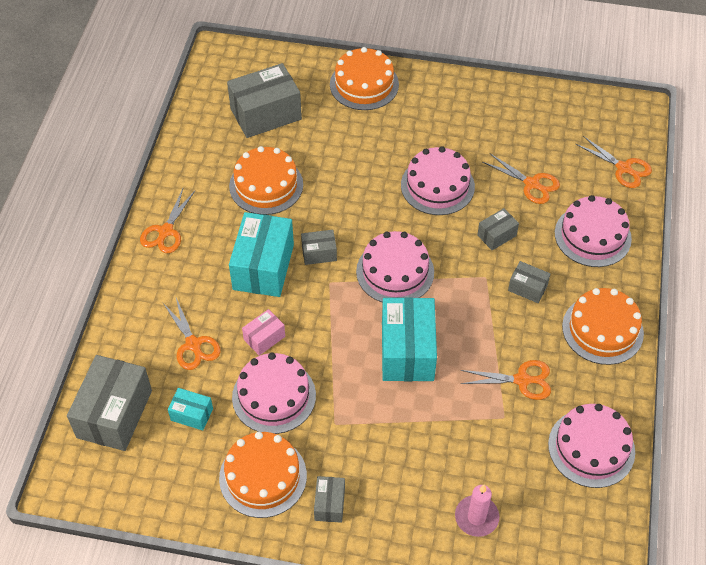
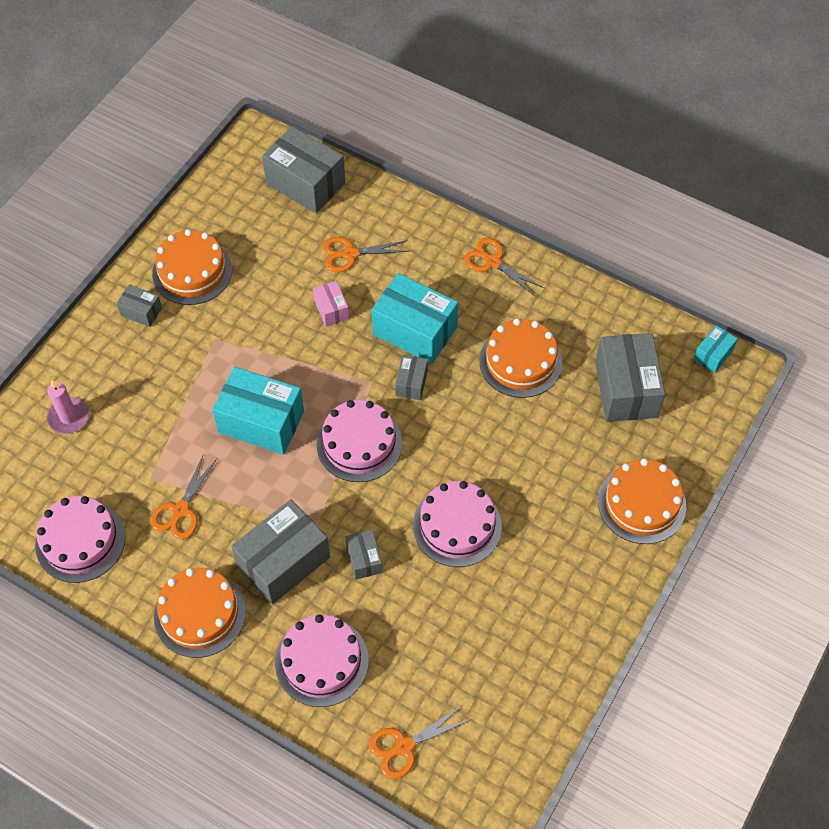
camera: 110 degrees right, 5 degrees up
(192, 414) = (278, 236): turquoise box -> turquoise box (713, 355)
(274, 396) = (266, 300): pink cake -> none
(527, 288) = (283, 561): grey box -> grey box, size x2.01
(532, 184) = (421, 628): orange scissors -> none

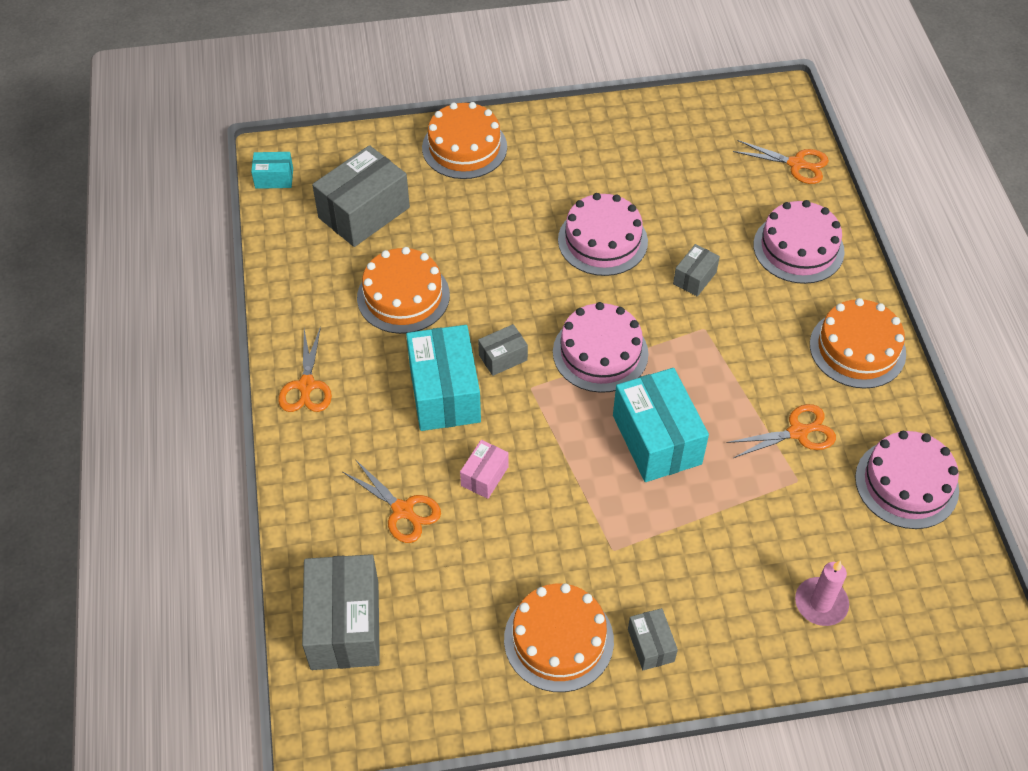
camera: 130 degrees left, 5 degrees down
(283, 561) = (756, 327): grey box -> none

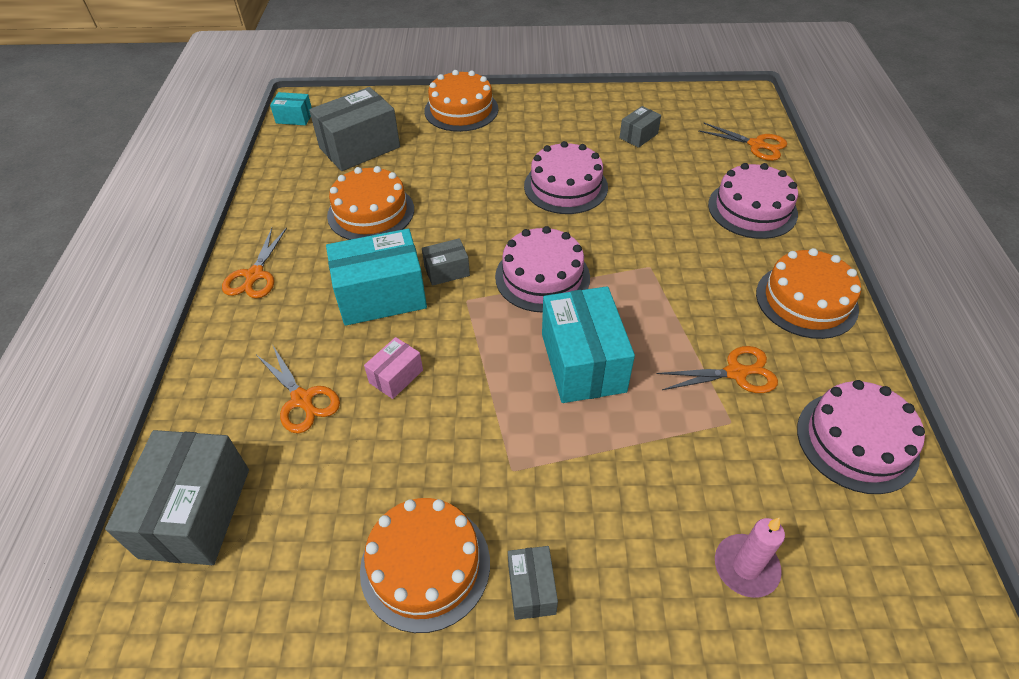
camera: 10 degrees right, 5 degrees down
(444, 393) = (381, 295): turquoise box -> turquoise box turned 75 degrees clockwise
(694, 278) = (647, 224): grey box -> grey box (638, 136)

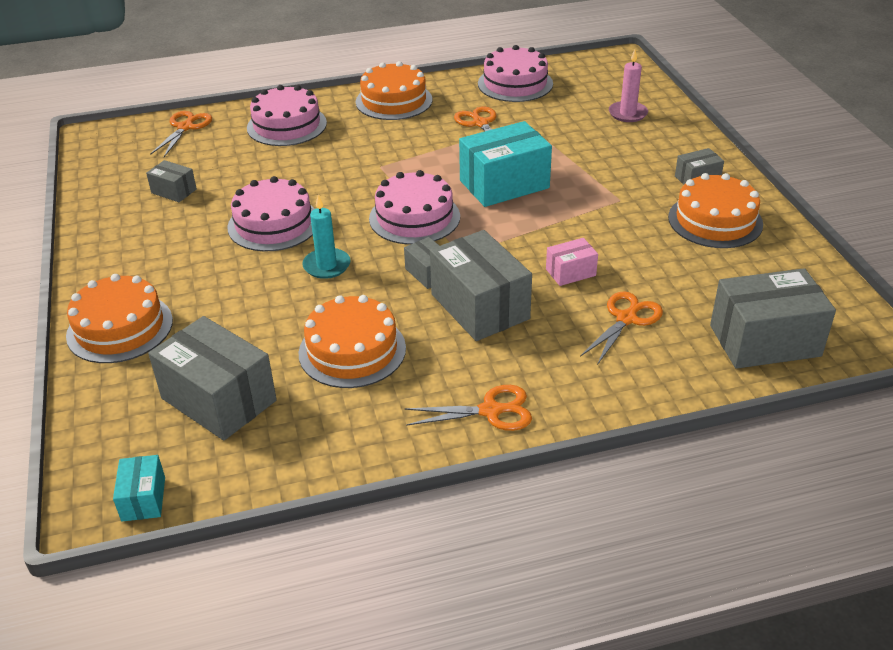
camera: 105 degrees left, 10 degrees down
(381, 295) = (480, 306): turquoise box -> grey box
(396, 376) = (570, 272): pink box -> pink box turned 45 degrees counterclockwise
(488, 211) = (327, 266): none -> turquoise candle

